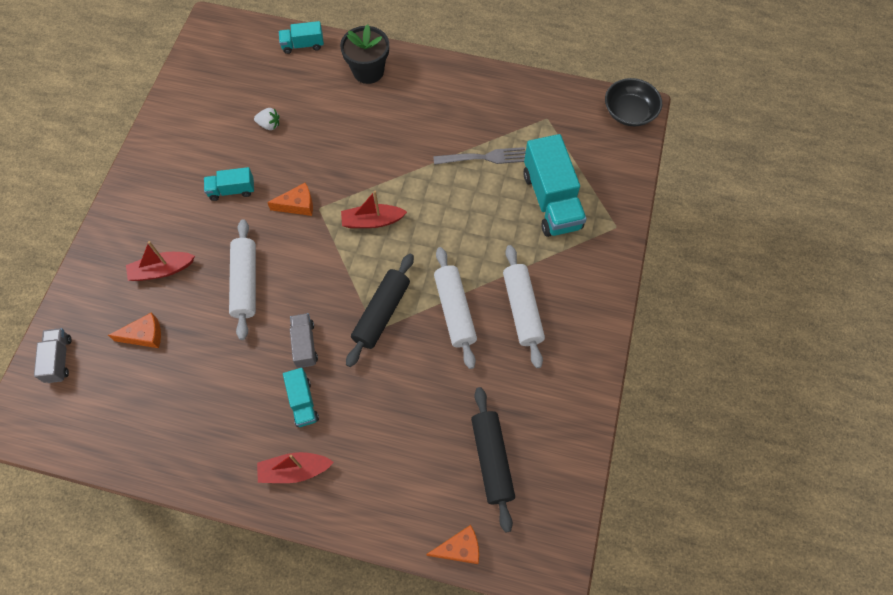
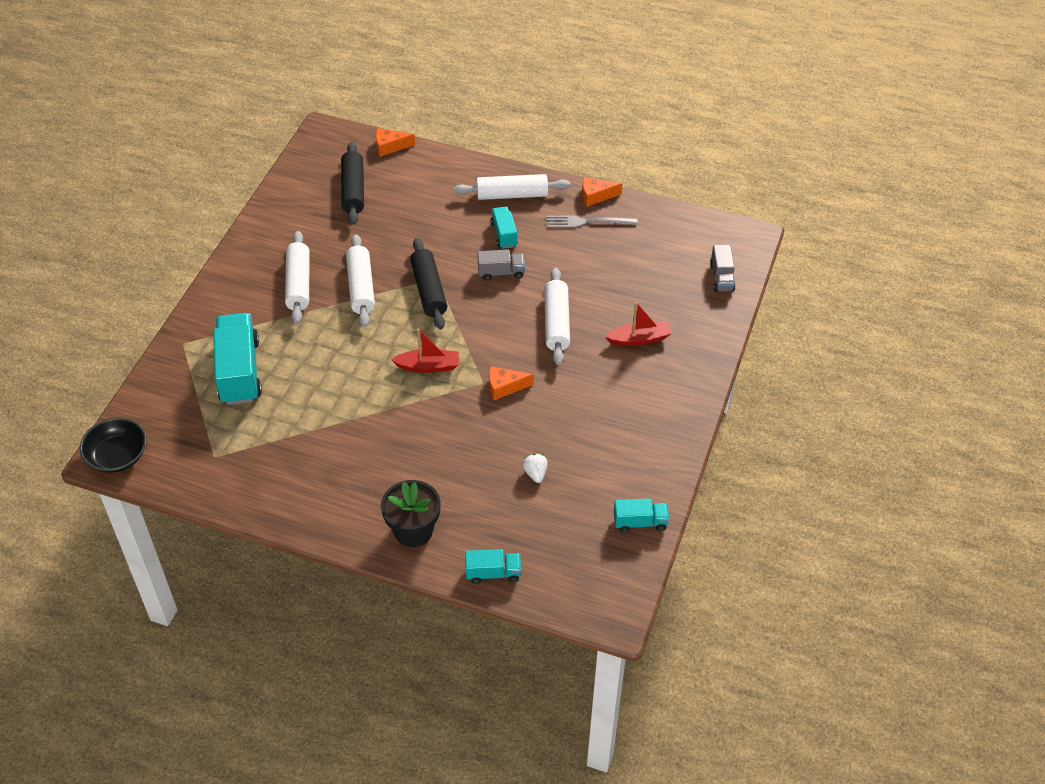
camera: 175 degrees left, 15 degrees down
(144, 335) = (647, 289): orange cheese -> orange cheese (596, 196)
(232, 190) = (574, 406): turquoise truck -> turquoise truck (640, 522)
(269, 125) = (535, 473): white strawberry -> white strawberry turned 60 degrees clockwise
(294, 470) = (512, 195): red boat -> white rolling pin
(305, 344) = (501, 272): grey truck -> grey truck turned 90 degrees counterclockwise
(381, 313) = (429, 290): black rolling pin -> black rolling pin turned 45 degrees counterclockwise
(483, 157) = (298, 419): grey fork -> grey fork (587, 222)

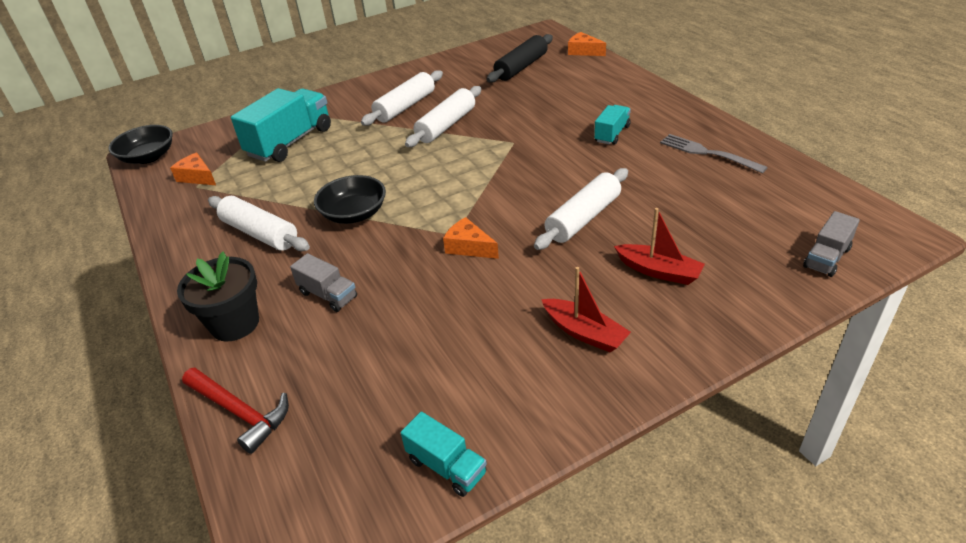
camera: 45 degrees right, 10 degrees down
(388, 406) = (354, 214): none -> black bowl
(428, 366) = (425, 200): red boat -> red boat (584, 332)
(429, 290) = (496, 147): black rolling pin -> none
(493, 573) = (240, 412): turquoise truck -> red hammer
(501, 272) = (576, 159): grey truck -> grey truck (328, 295)
(512, 195) = (653, 110): white rolling pin -> white rolling pin (260, 233)
(535, 473) = (401, 339): white strawberry -> none
(596, 196) = (739, 137): orange cheese -> orange cheese (197, 177)

